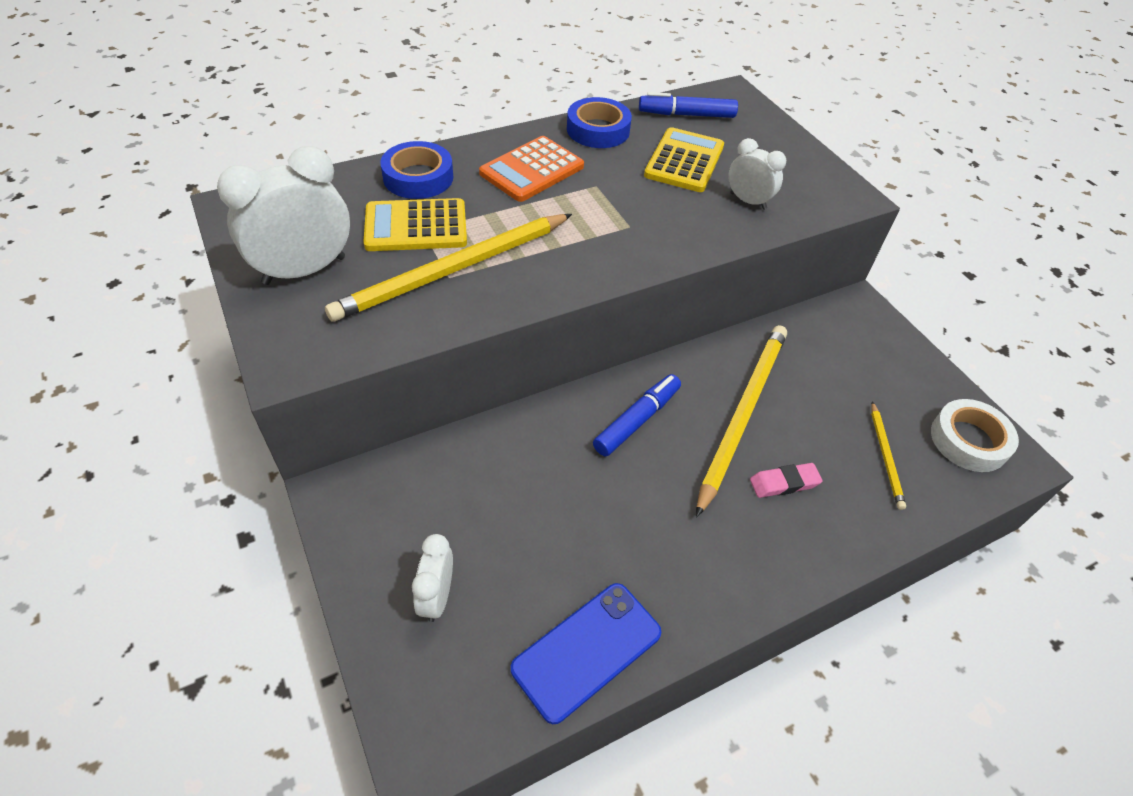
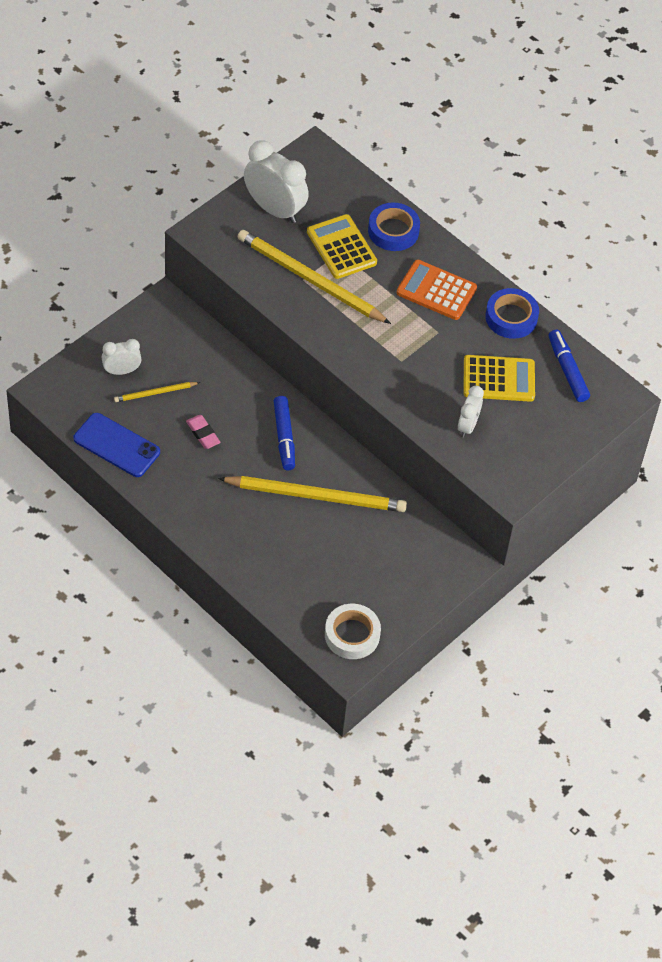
camera: 70 degrees right, 5 degrees up
(637, 420) = (284, 437): blue marker -> blue marker turned 60 degrees clockwise
(784, 483) = (267, 526): pink eraser -> pink eraser (203, 434)
(885, 456) = (314, 583): yellow pencil -> yellow pencil (155, 393)

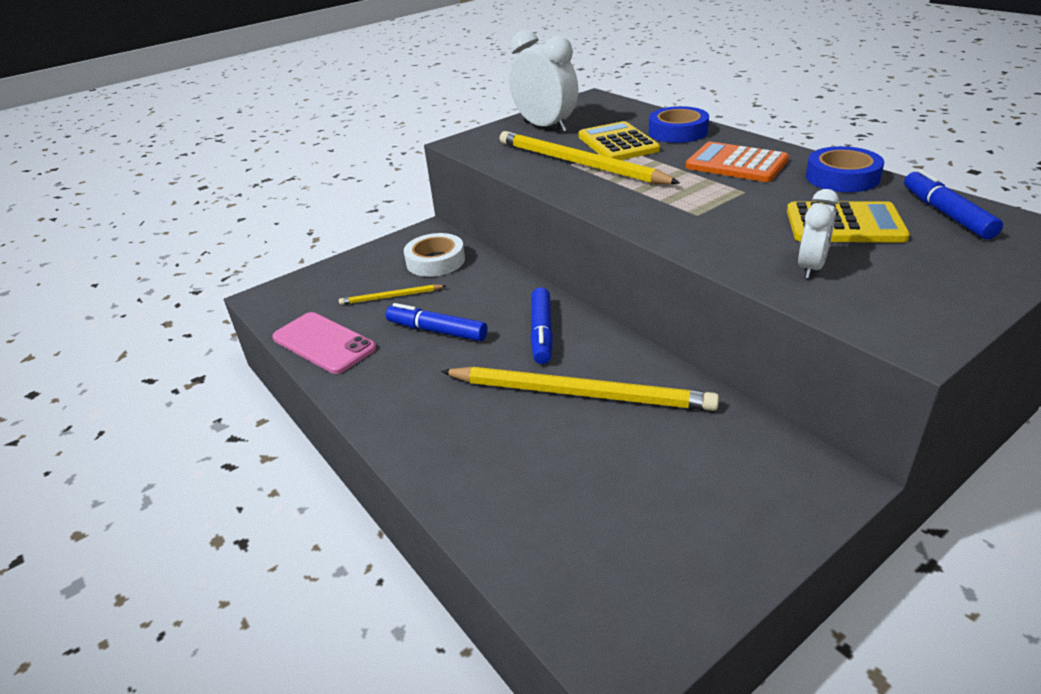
camera: 15 degrees right, 20 degrees down
(116, 445) = (323, 343): blue phone -> pink phone
(121, 371) = (360, 280): white clock -> none
(203, 434) = (437, 331): pink eraser -> blue marker
(352, 635) = (632, 601): white tape -> white tape (435, 261)

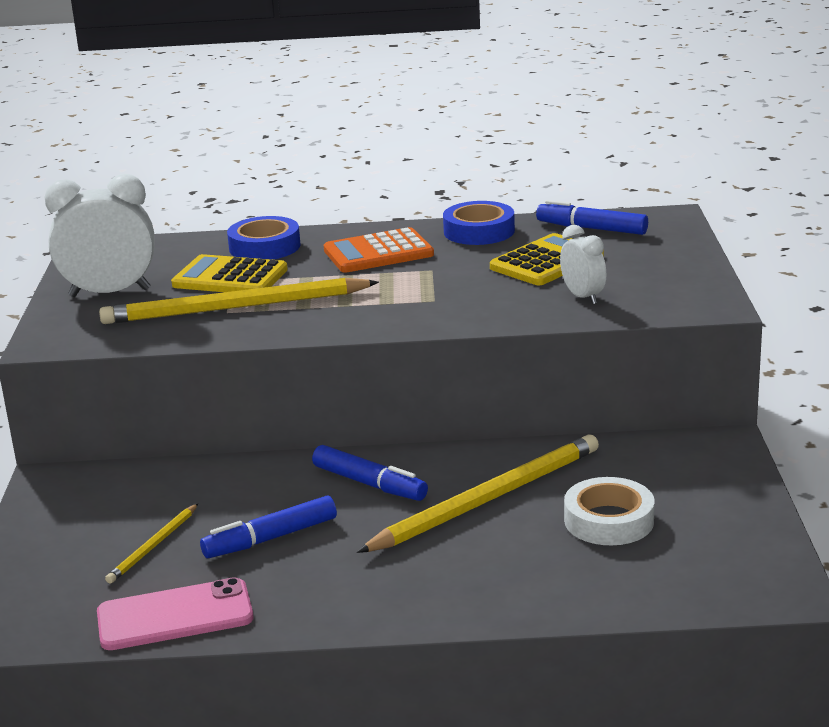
camera: 55 degrees left, 10 degrees down
(435, 261) = (128, 496): white tape -> white tape (609, 520)

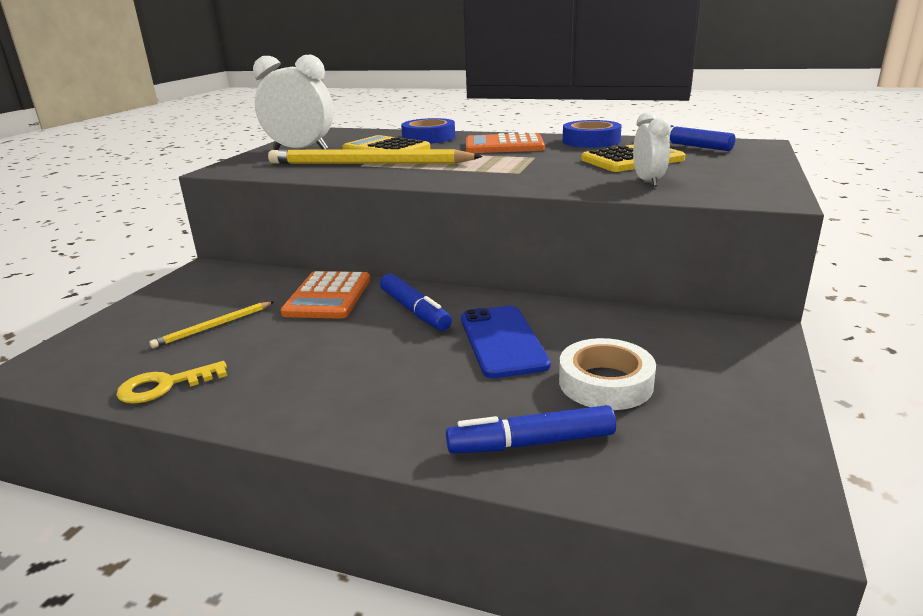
camera: 20 degrees right, 0 degrees up
(175, 616) = (165, 386): pink phone -> yellow key
(252, 485) = (328, 296): none -> orange calculator
(270, 538) = (301, 338): blue marker -> blue marker (531, 443)
(488, 499) = (502, 341): yellow pencil -> blue phone

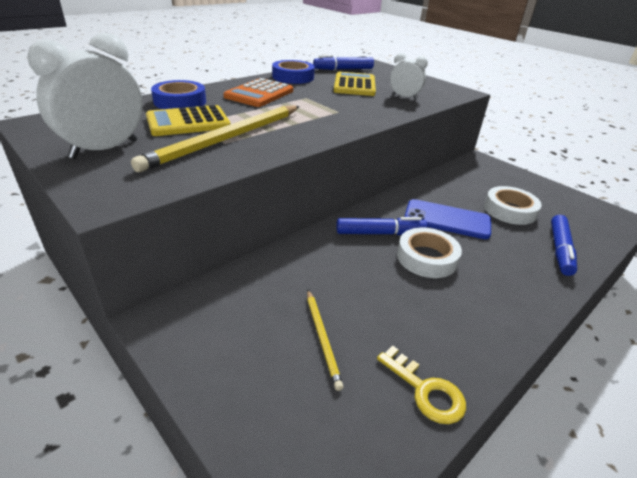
camera: 65 degrees left, 10 degrees up
(165, 386) = (425, 390): yellow key -> yellow key turned 45 degrees counterclockwise
(328, 296) = (317, 261): orange calculator -> none
(391, 345) = (426, 258): none -> white tape

